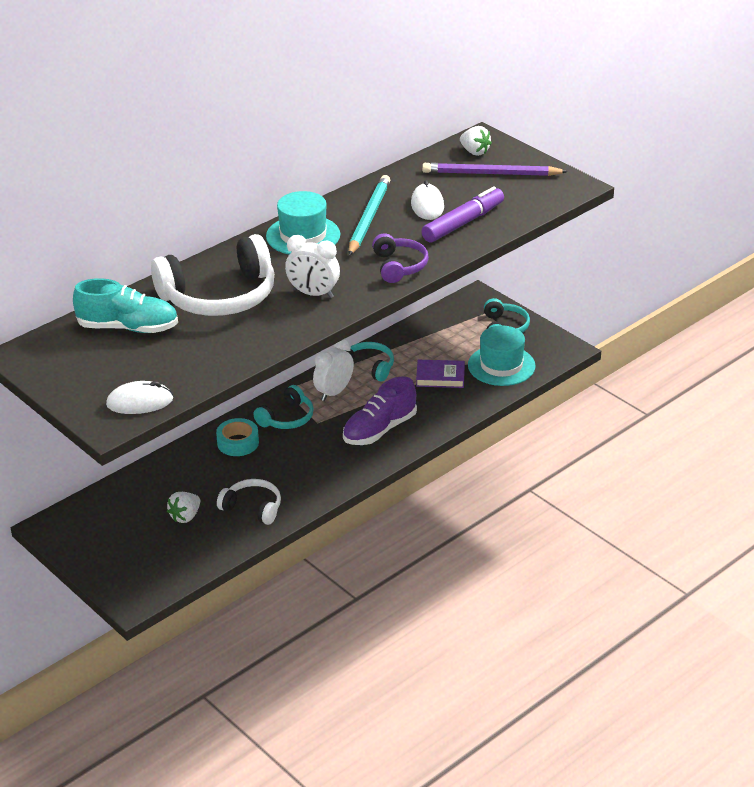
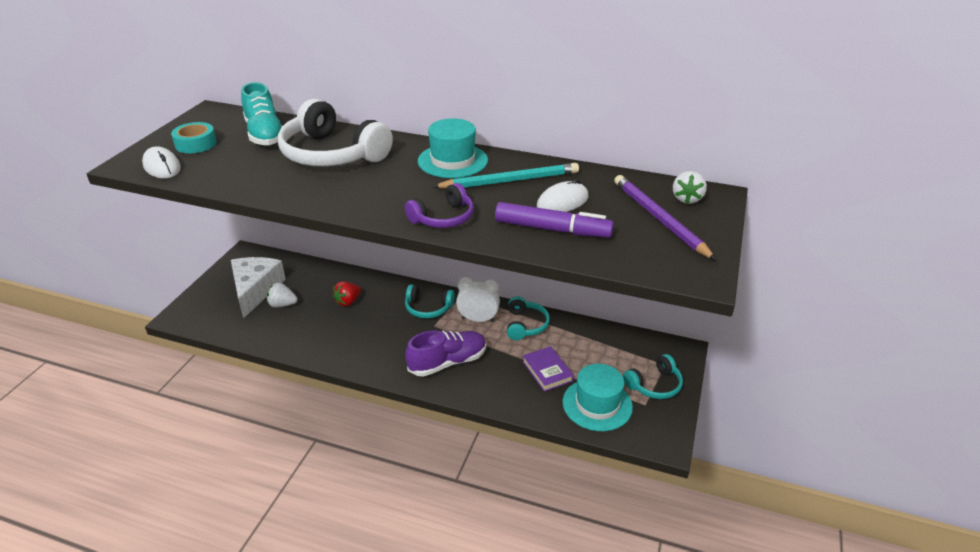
camera: 60 degrees right, 0 degrees up
(137, 532) = (255, 290): none -> white cheese
(225, 469) = (348, 302): none -> red strawberry
(238, 443) = (382, 296): turquoise tape -> turquoise tape (196, 144)
(252, 508) = (308, 332): white headphones -> none
(313, 294) = (364, 191): white clock -> none
(379, 430) = (447, 362): purple shoe -> purple shoe turned 135 degrees clockwise

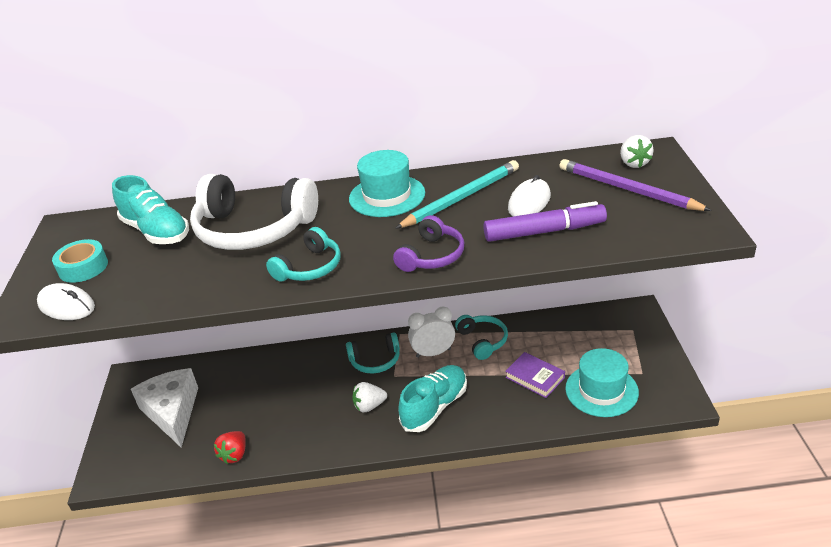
camera: 20 degrees left, 0 degrees up
(282, 305) = (215, 416): white strawberry -> white strawberry (369, 406)
(348, 302) = (286, 385): red strawberry -> red strawberry (234, 455)
(447, 362) = (435, 407): purple shoe -> turquoise shoe
(654, 385) = (637, 352): turquoise headphones -> turquoise headphones (309, 267)

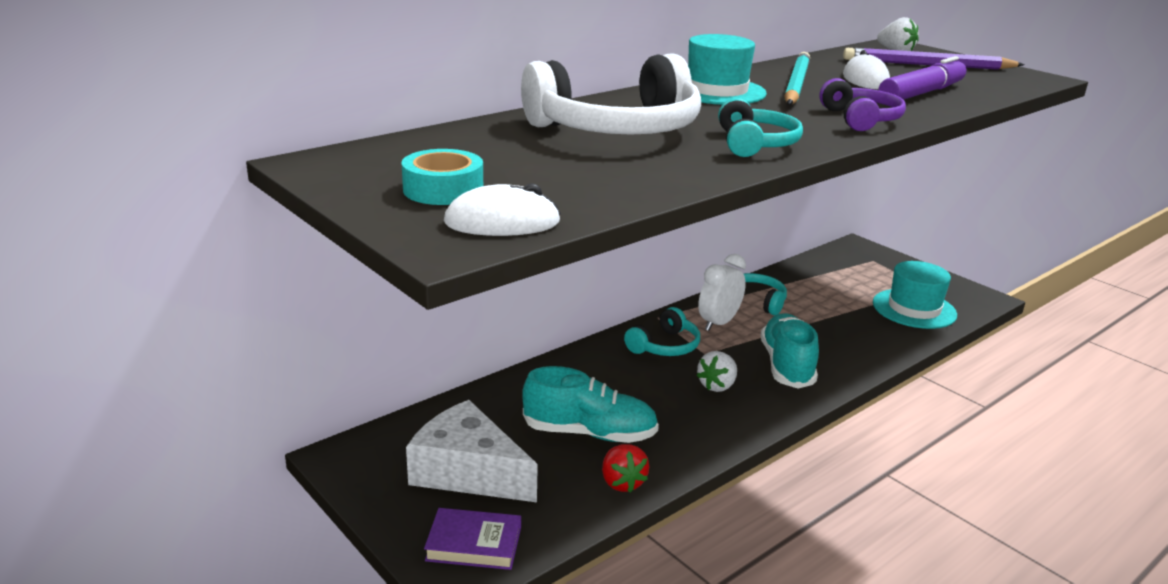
camera: 40 degrees left, 10 degrees down
(156, 231) = (484, 148): turquoise shoe -> turquoise shoe (589, 433)
(535, 377) = (844, 315): purple book -> purple book (474, 544)

